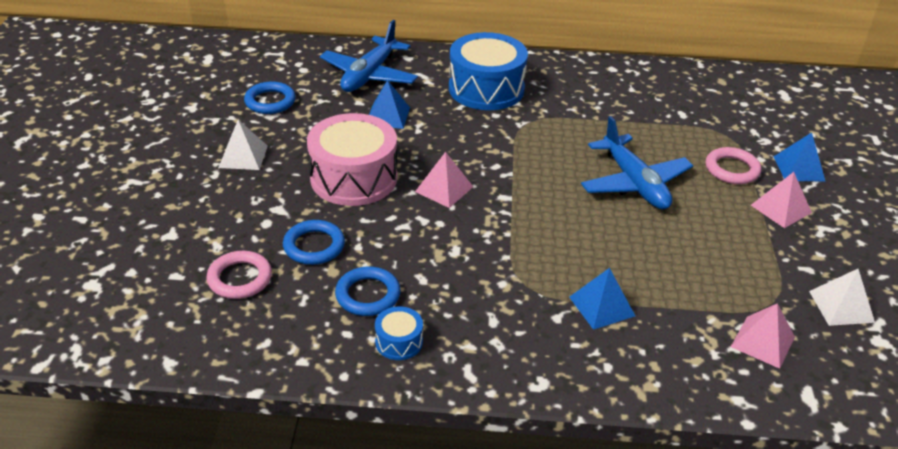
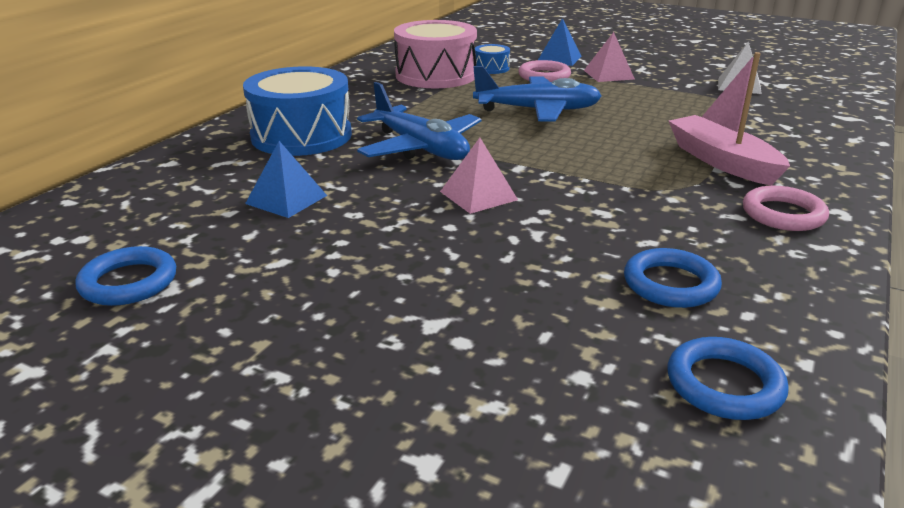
camera: 65 degrees left, 10 degrees down
(240, 278) = (595, 393): pink ring -> pink ring (783, 214)
(243, 156) = (257, 335): white pyramid -> none
(314, 246) = (545, 307): blue ring -> blue ring (724, 384)
(354, 178) = (406, 248): pink drum -> pink drum (435, 75)
(369, 75) = (172, 193): blue plane -> blue plane (420, 148)
(399, 342) = (768, 279): blue drum -> blue drum (491, 68)
(601, 306) = (722, 161): blue pyramid -> pink boat
(762, 341) = (779, 116): pink pyramid -> none

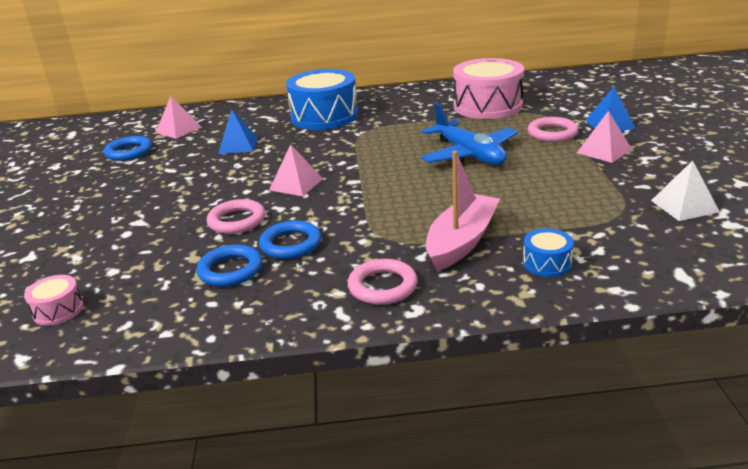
camera: 60 degrees right, 0 degrees up
(127, 225) = (178, 130): none -> pink pyramid
(420, 148) = (347, 147): blue plane -> none
(491, 68) = (537, 114): blue drum -> blue drum (547, 263)
(533, 251) = (237, 221): none -> pink ring
(671, 454) = (58, 310): none -> pink drum
(724, 384) = (127, 311): blue ring -> blue ring (291, 244)

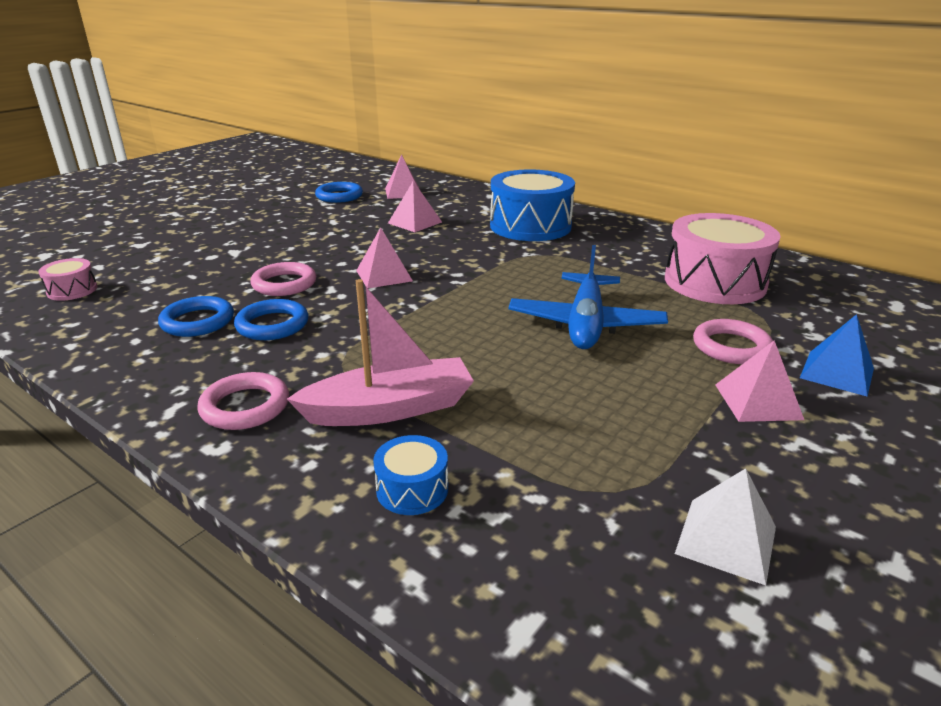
camera: 40 degrees right, 0 degrees up
(238, 145) = (415, 222): blue pyramid -> pink pyramid

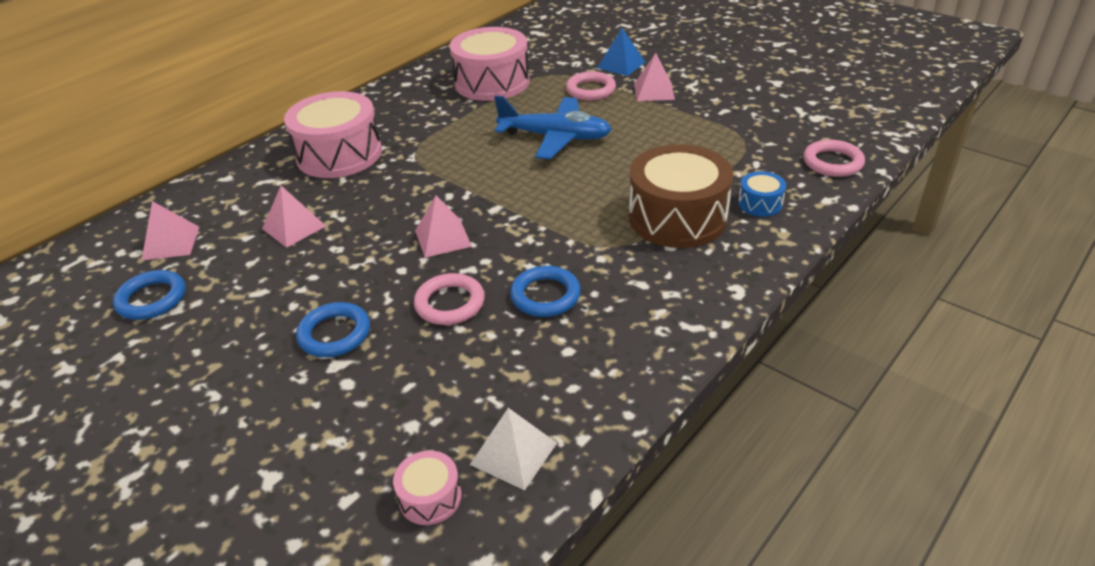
camera: 85 degrees left, 10 degrees up
(198, 321) = (534, 350): blue ring -> blue ring (334, 334)
(245, 406) = (684, 286): pink ring -> pink ring (832, 162)
(390, 408) = (677, 217): pink boat -> brown drum
(530, 226) = (339, 154): blue drum -> pink drum
(726, 540) = (772, 115): white pyramid -> white pyramid (514, 453)

